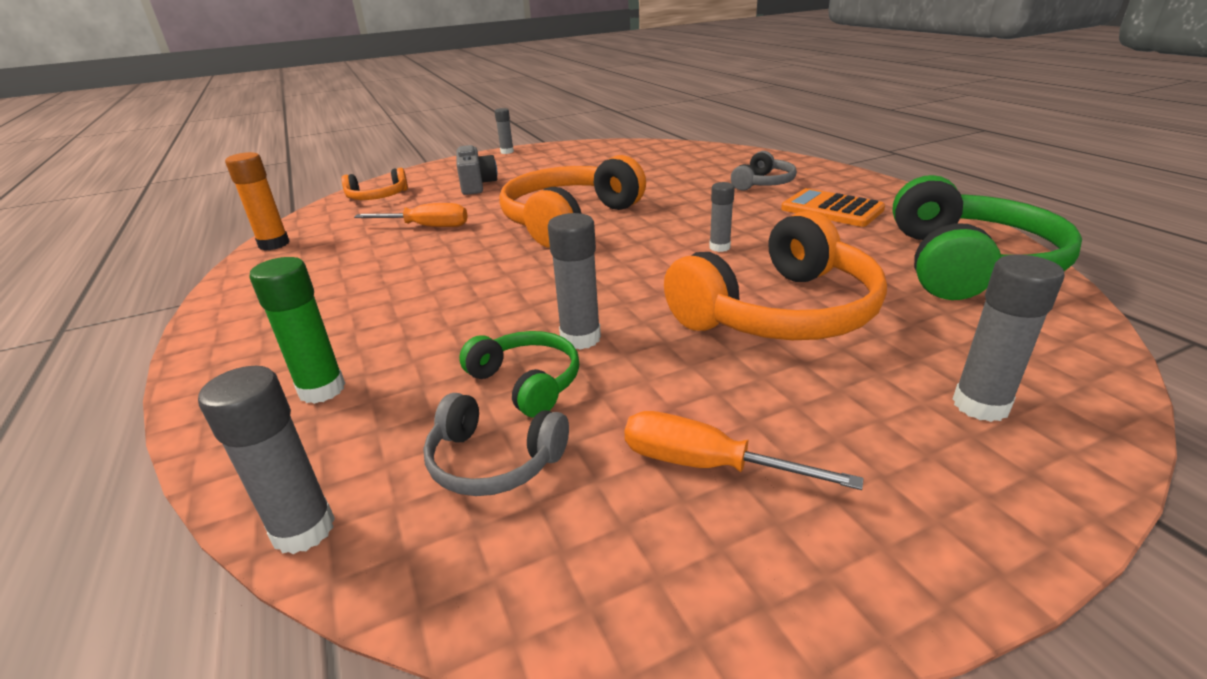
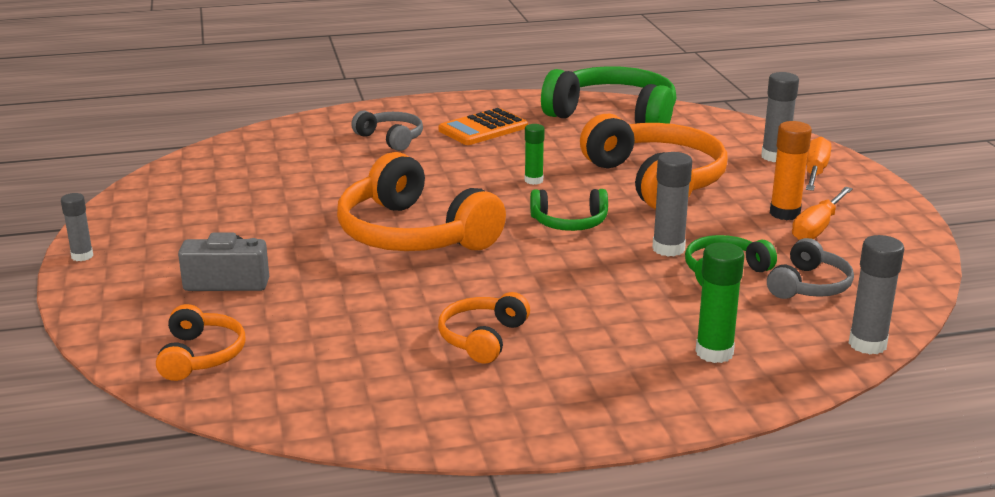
camera: 80 degrees left, 5 degrees down
(274, 244) = (338, 424): orange glue stick -> orange glue stick (784, 213)
(382, 270) = (482, 338): none -> orange headphones
(427, 227) = (365, 315): orange screwdriver -> orange screwdriver (815, 172)
(625, 276) = (569, 222): none -> green headphones
(719, 247) = (533, 180): grey glue stick -> green glue stick

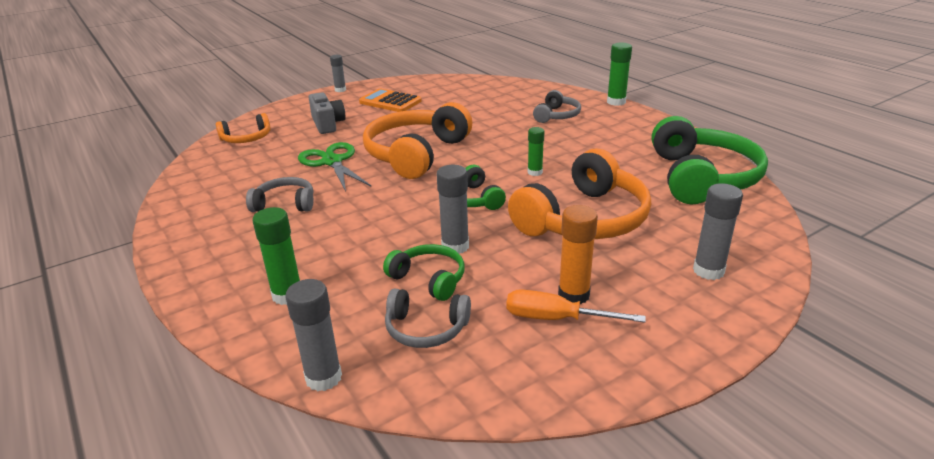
camera: 70 degrees right, 5 degrees up
(377, 292) = (332, 162): none -> green scissors
(390, 103) = (616, 102): none -> green glue stick
(482, 338) = (285, 204): orange headphones -> grey headphones
(483, 129) = (609, 137): orange calculator -> orange calculator (390, 102)
(815, 172) = (697, 300): orange screwdriver -> none

